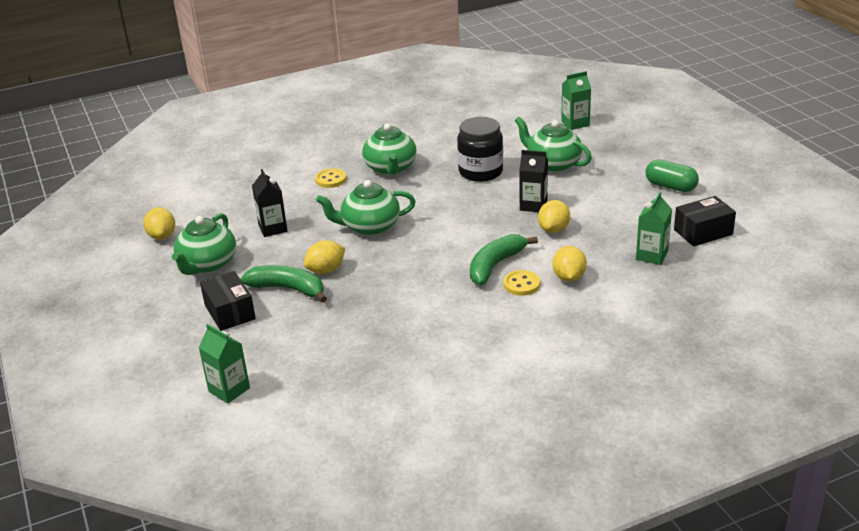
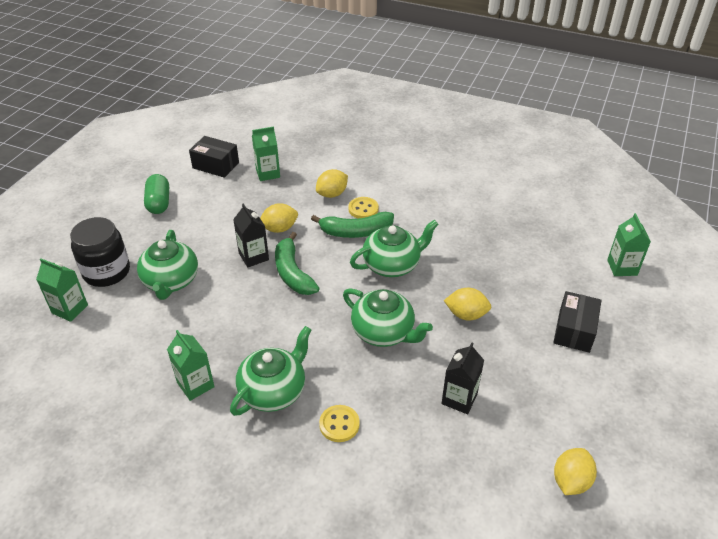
camera: 135 degrees left, 10 degrees up
(207, 264) = (554, 399): green teapot -> green teapot (392, 265)
(288, 289) = (511, 319): green banana -> green banana (293, 273)
(438, 146) = (195, 385): none -> green carton
(480, 172) = (224, 319): black jar -> black jar (107, 272)

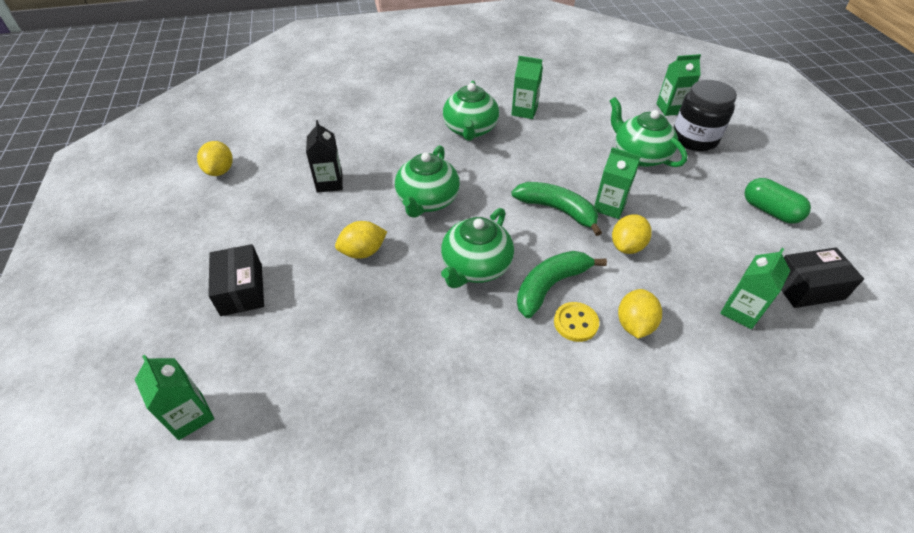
camera: 145 degrees right, 5 degrees up
(253, 256) = (609, 207): black carton -> green carton
(339, 424) = (407, 133): yellow button -> none
(384, 332) = (427, 201): green teapot -> green teapot turned 75 degrees counterclockwise

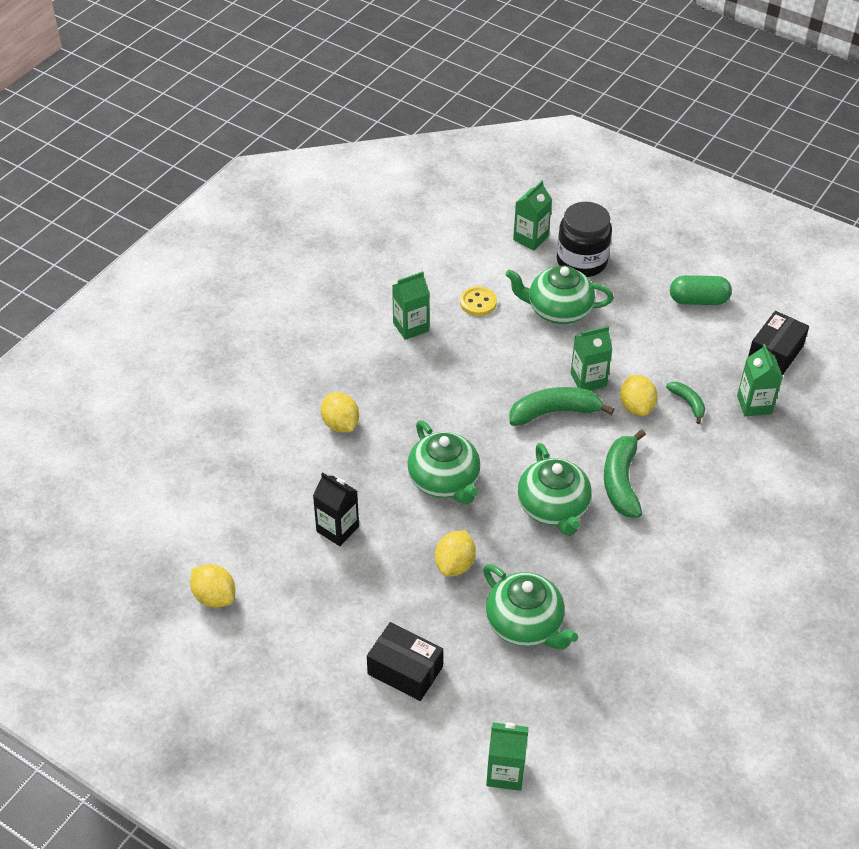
camera: 45 degrees left, 0 degrees up
(470, 130) = (388, 382): green teapot -> green teapot (525, 624)
(575, 323) = (667, 496): yellow button -> yellow button (478, 302)
(634, 324) = (703, 467): yellow lemon -> yellow lemon (340, 424)
(676, 271) = (688, 403): none -> green banana

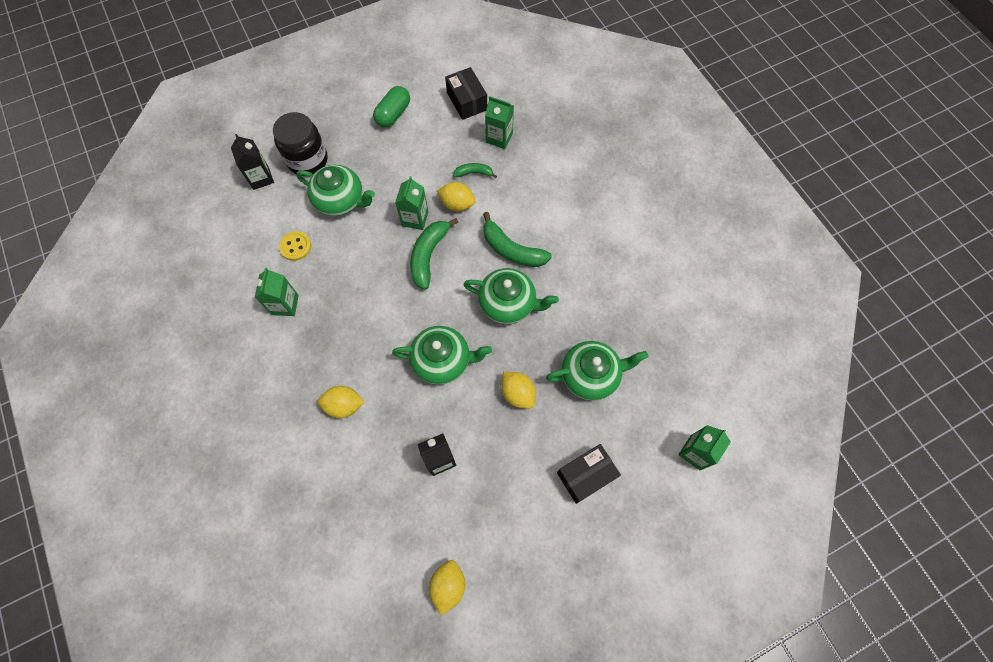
camera: 60 degrees left, 20 degrees up
(214, 597) = (448, 585): yellow lemon -> yellow lemon turned 60 degrees counterclockwise
(530, 238) = (261, 178): green carton -> black carton
(558, 310) = (341, 200): green teapot -> green teapot turned 105 degrees counterclockwise

